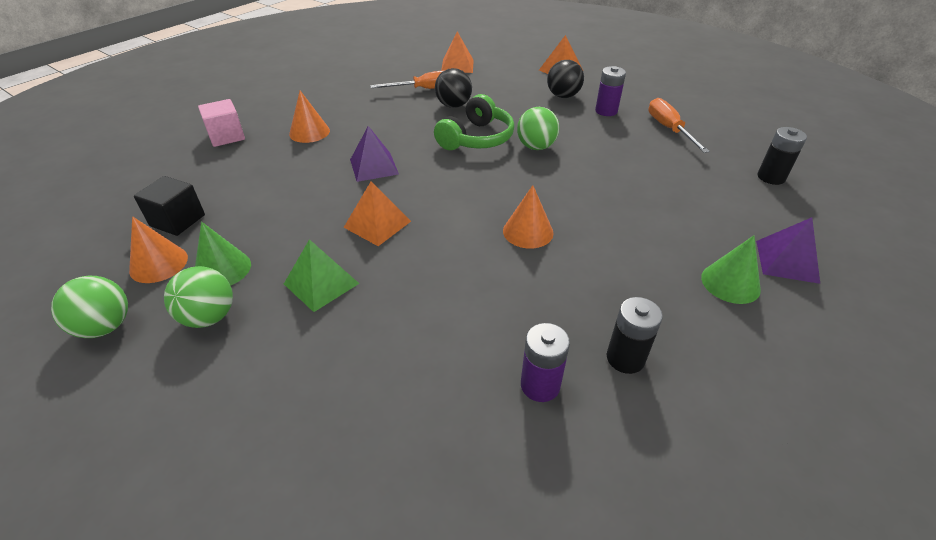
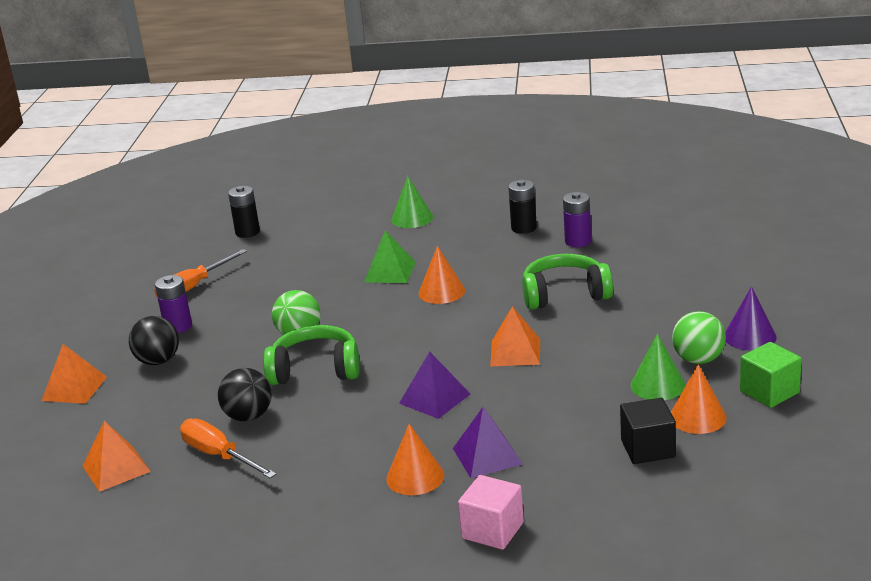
camera: 120 degrees left, 15 degrees down
(105, 327) = (769, 392): green ball -> green cube
(177, 383) = (750, 336): none -> purple cone
(321, 283) = (608, 338): green pyramid -> green pyramid (390, 272)
(430, 301) = (565, 294): none -> green headphones
(787, 261) = (365, 209): purple pyramid -> purple pyramid (487, 456)

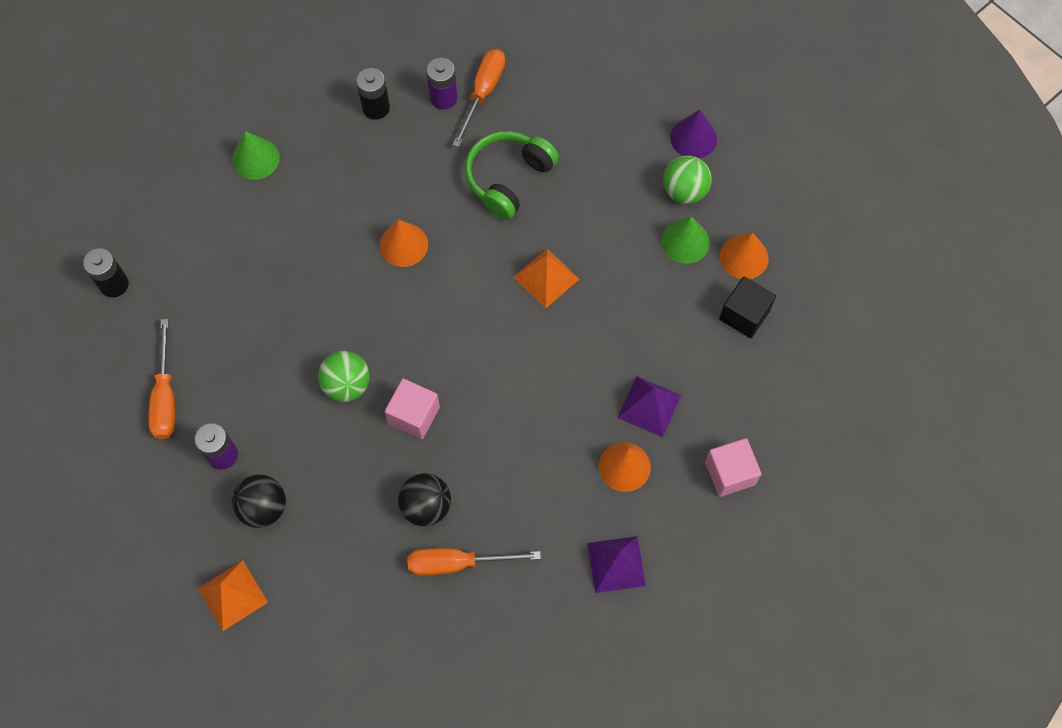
camera: 50 degrees left, 40 degrees up
(116, 468) = (394, 641): orange pyramid -> none
(315, 370) = (414, 415): green headphones -> pink cube
(390, 272) = (327, 249): green pyramid -> none
(434, 398) = (545, 376): purple pyramid -> purple pyramid (616, 564)
(610, 250) = (483, 93): none -> orange screwdriver
(769, 392) = (763, 194): green cube -> none

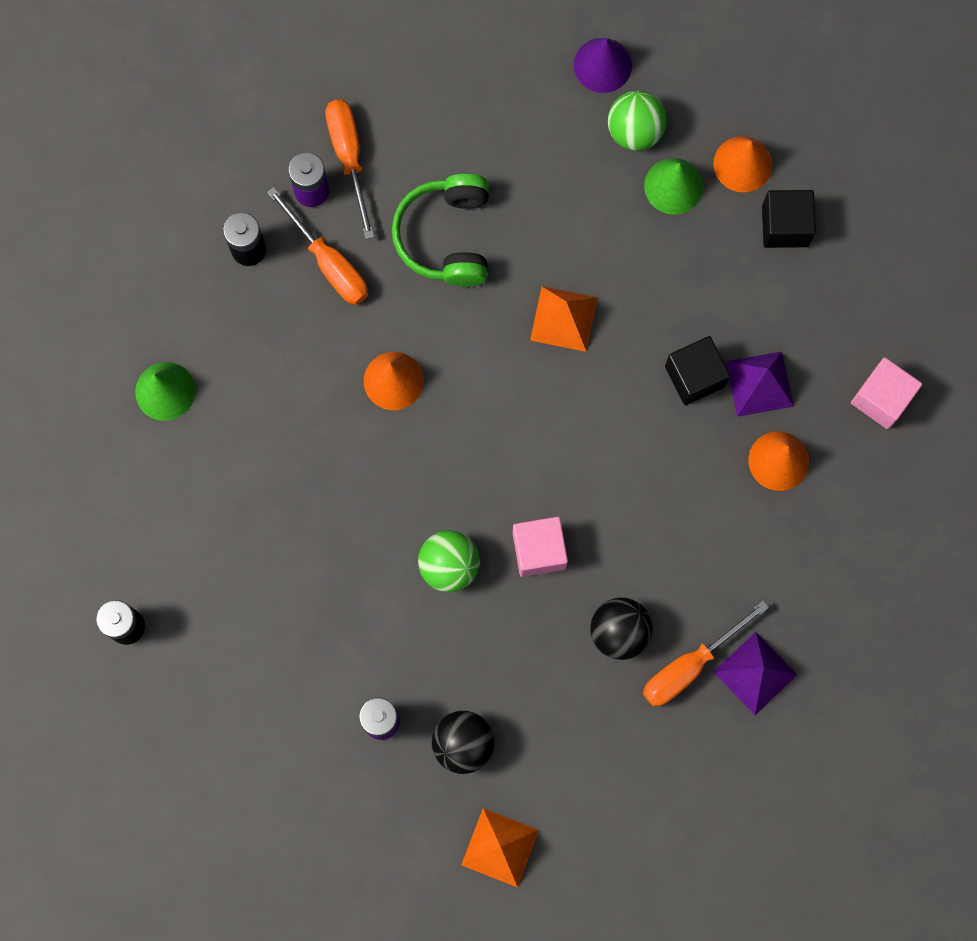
camera: 35 degrees left, 10 degrees up
(165, 397) = (276, 704): orange screwdriver -> orange screwdriver (329, 263)
(607, 372) = (694, 376): none -> black cube
(616, 564) = (838, 562): purple pyramid -> purple pyramid (755, 673)

